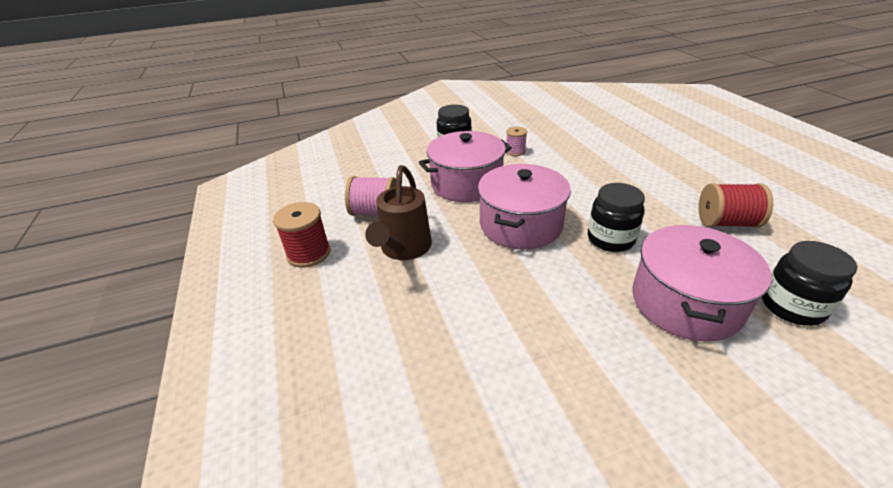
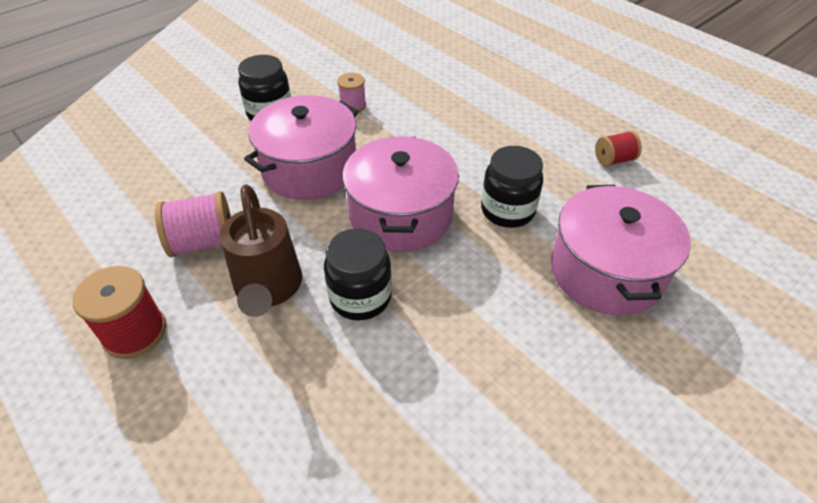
camera: 25 degrees left, 10 degrees up
(726, 222) = (614, 160): red spool -> red spool, size x0.62
(791, 306) = (698, 248): black jar -> black jar (360, 297)

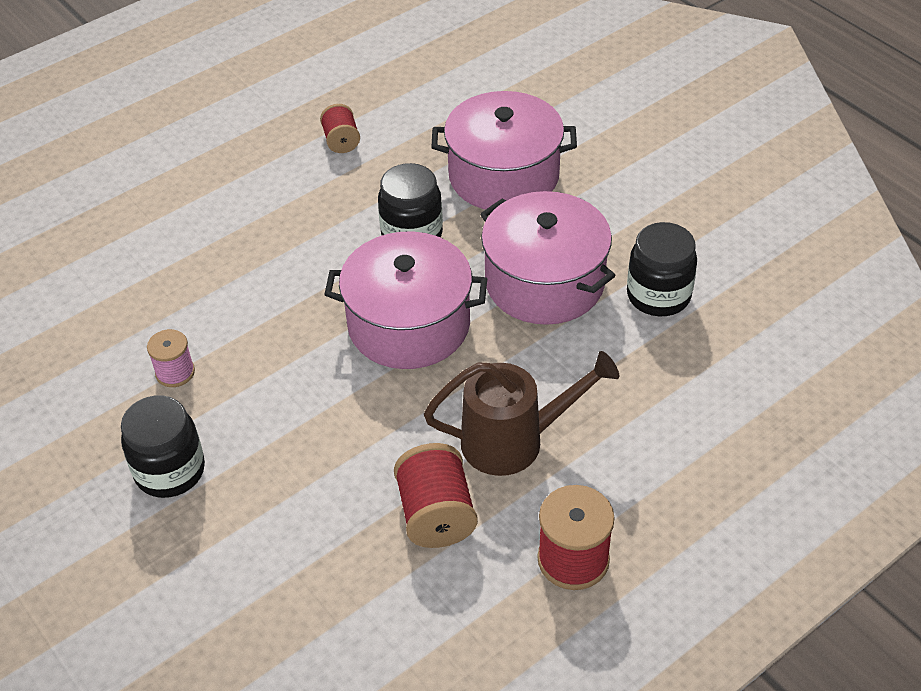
camera: 85 degrees left, 0 degrees up
(204, 242) = (436, 515): pink spool -> red spool
(309, 168) = (309, 415): pink pot -> pink pot (544, 282)
(360, 297) = (529, 360): black jar -> black jar (658, 295)

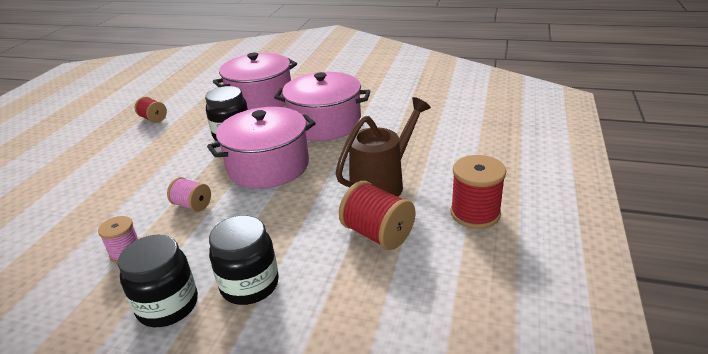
camera: 35 degrees left, 15 degrees down
(281, 340) = (192, 205): none -> pink spool
(658, 295) = (385, 107): black jar -> black jar (250, 285)

